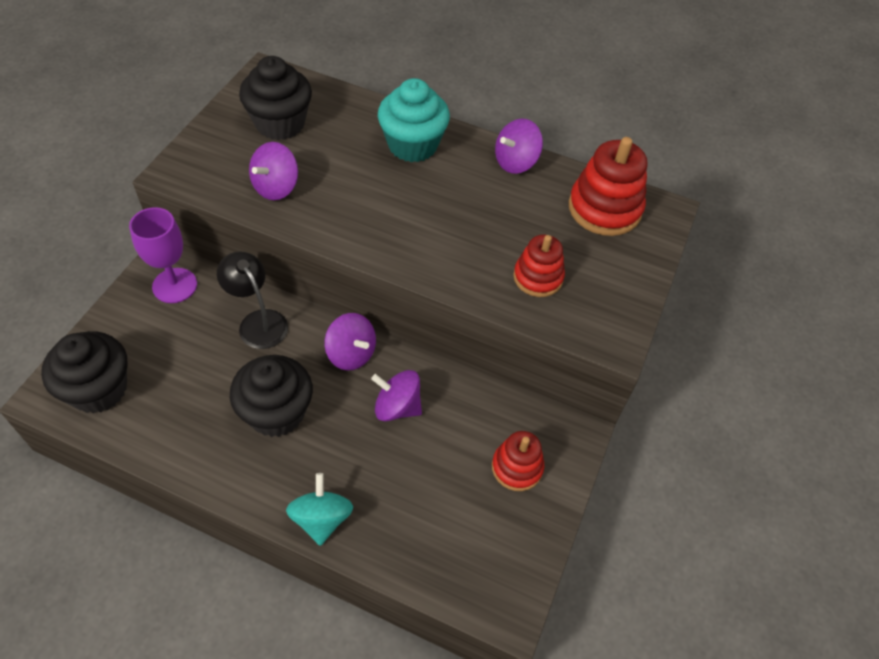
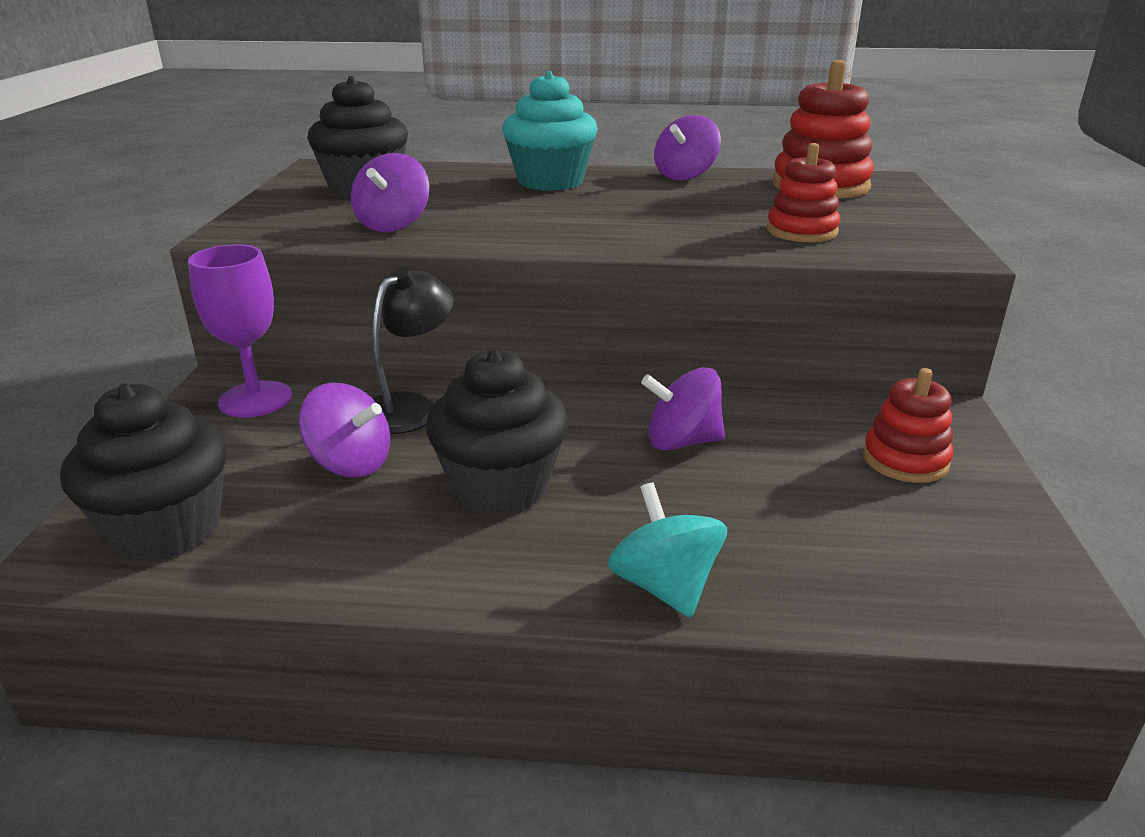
camera: 15 degrees left, 25 degrees down
(258, 321) = (410, 407): black lamp -> black lamp turned 90 degrees clockwise
(351, 354) = (573, 408): purple spinning top -> purple spinning top (351, 463)

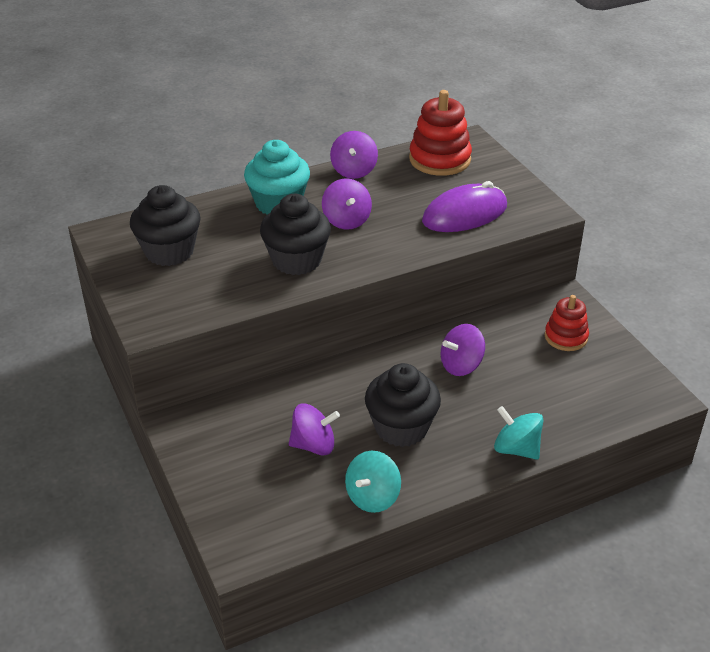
camera: 30 degrees left, 10 degrees up
(166, 529) = (267, 519): black cupcake -> black cupcake (296, 260)
(255, 399) = (210, 426): purple goblet -> none
(345, 561) = (372, 497): none -> turquoise spinning top
(393, 225) = (235, 284): purple spinning top -> purple spinning top (346, 220)
(410, 407) = (304, 397): black lamp -> none
(801, 231) = (464, 214): red stacking toy -> purple mouse

